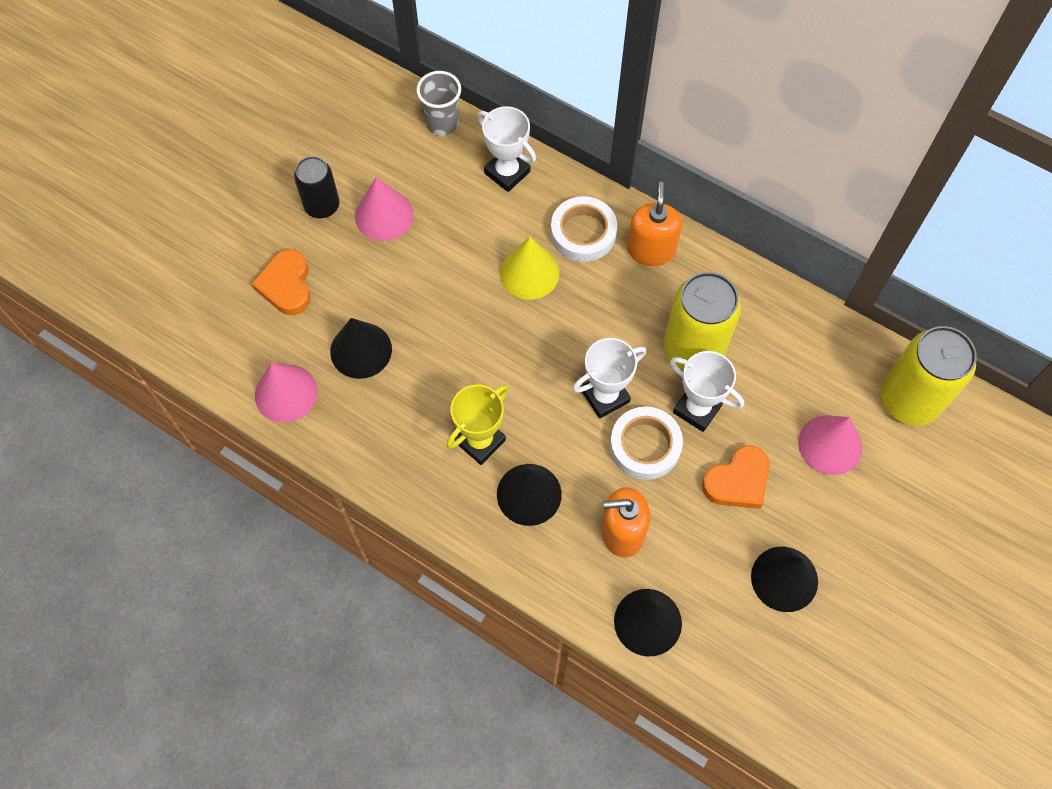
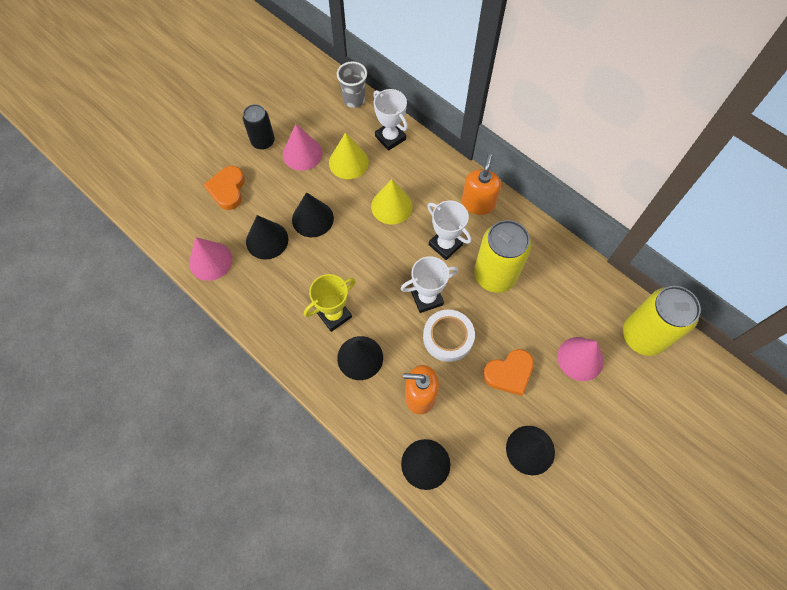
camera: 10 degrees right, 0 degrees up
(420, 309) = (312, 219): none -> black cone
(454, 217) = (348, 162): none -> yellow cone
(583, 233) = (433, 185): white tape -> none
(697, 409) = (489, 317): white trophy -> white trophy (445, 245)

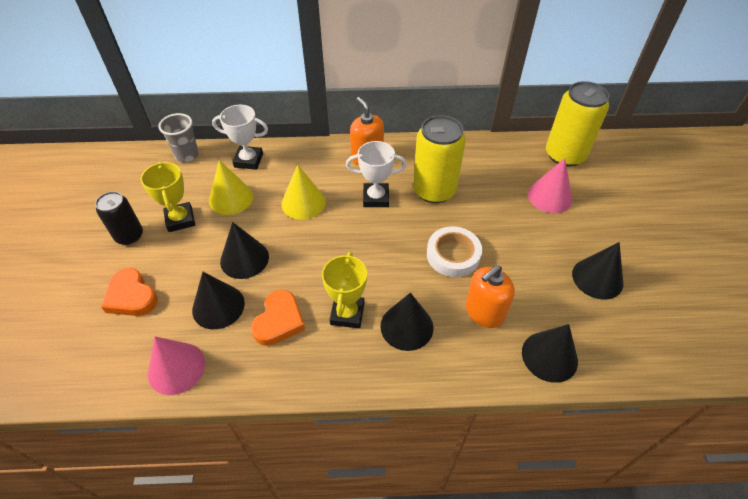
camera: 45 degrees left, 15 degrees down
(302, 153) = (180, 220): pink cone -> yellow trophy
(427, 298) = (405, 242): white trophy -> none
(509, 373) = (521, 242): orange heart -> orange heart (279, 321)

